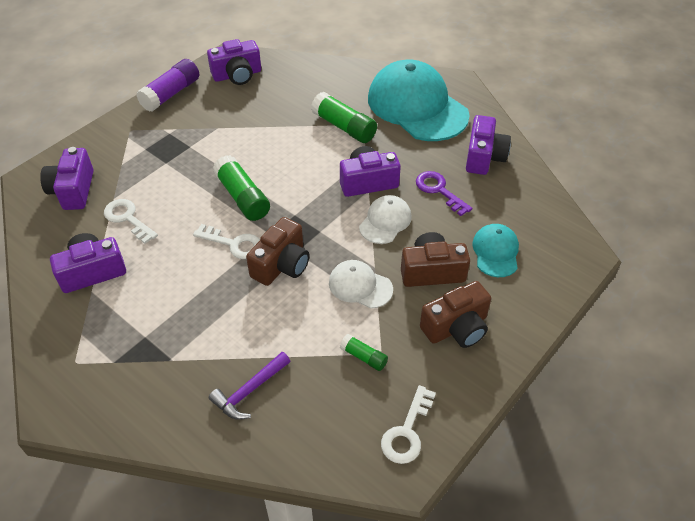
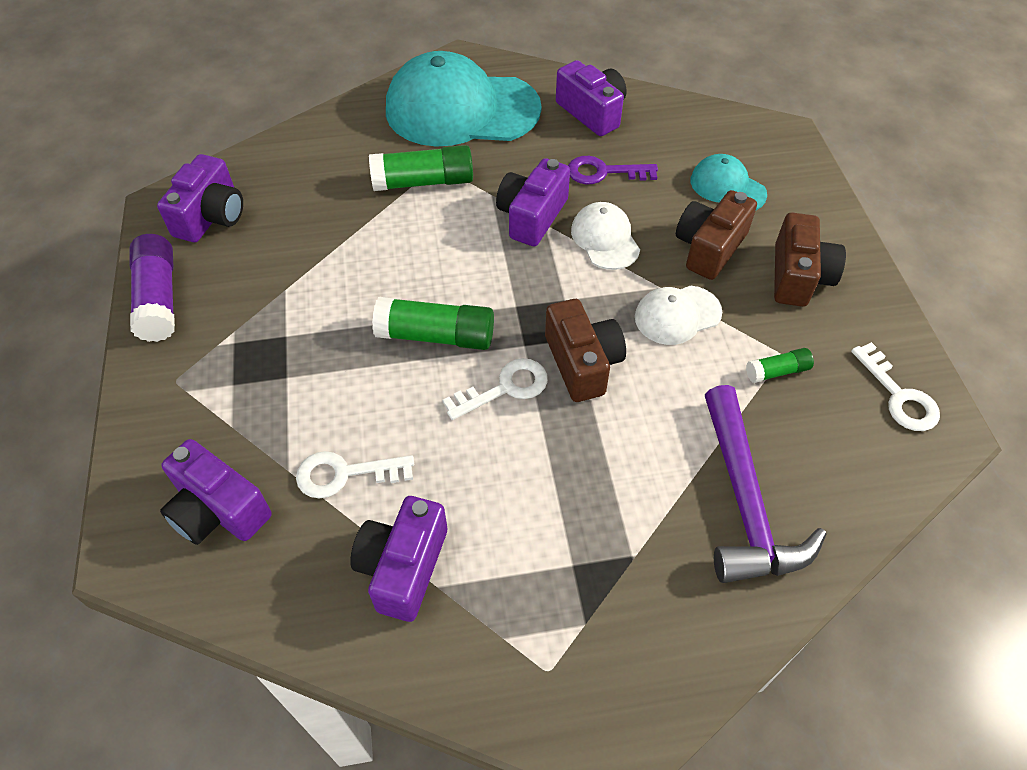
camera: 50 degrees left, 5 degrees up
(249, 391) = (744, 501): purple hammer -> purple hammer, size x1.71

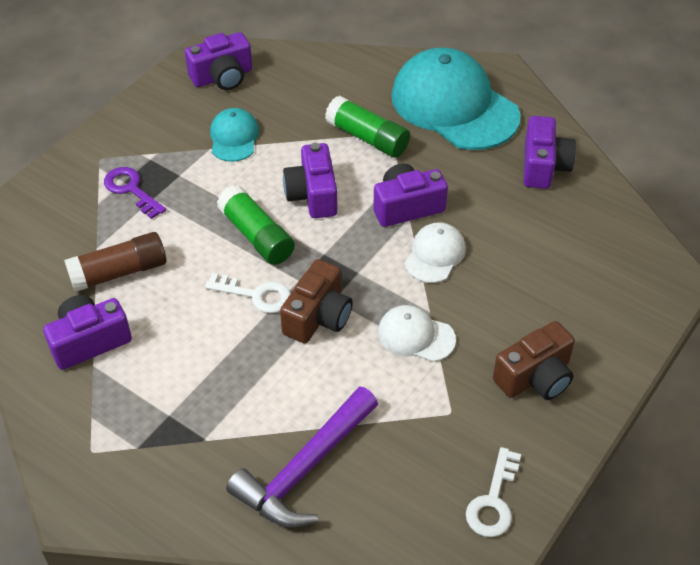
camera: 45 degrees right, 5 degrees down
(159, 298) = (143, 107): purple glue stick -> none
(218, 510) = (44, 241): purple camera -> purple camera (313, 195)
(345, 474) = (119, 272): white key -> brown glue stick
(604, 172) = (494, 212): purple key -> purple key (131, 190)
(709, 248) = (498, 312): brown camera -> none
(727, 187) = (571, 283): turquoise cap -> turquoise cap (234, 137)
(777, 371) = (432, 419): green glue stick -> none

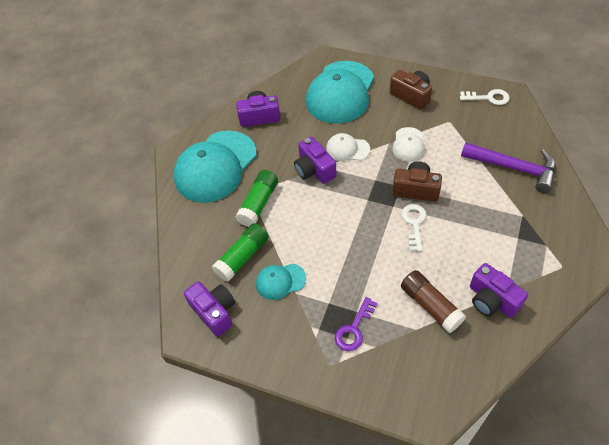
camera: 100 degrees left, 5 degrees up
(256, 236) = (367, 238): green glue stick -> green glue stick (243, 257)
(313, 195) = (320, 219): purple camera -> none
(572, 277) = (340, 92): none -> turquoise cap

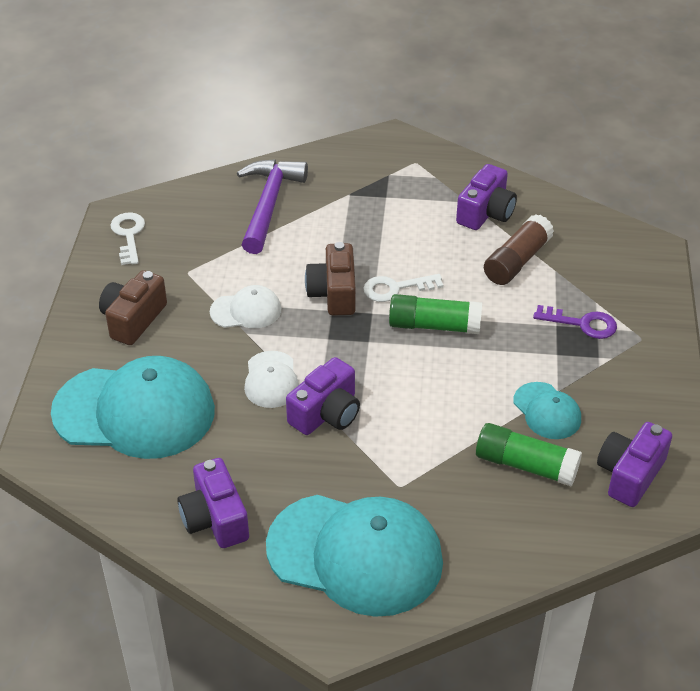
camera: 110 degrees left, 10 degrees down
(259, 204) = (418, 470): green glue stick -> green glue stick (434, 325)

